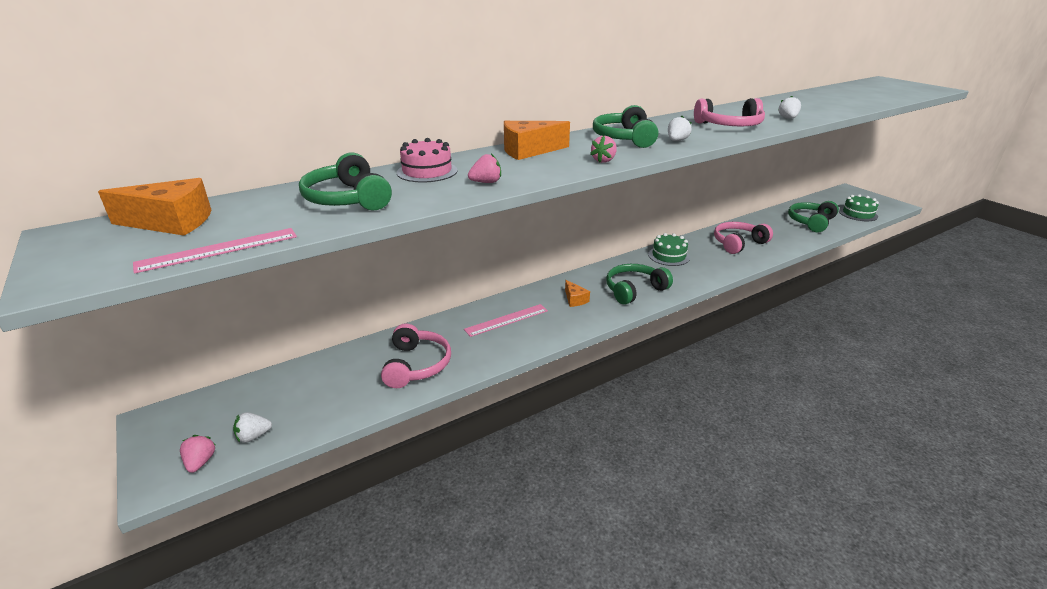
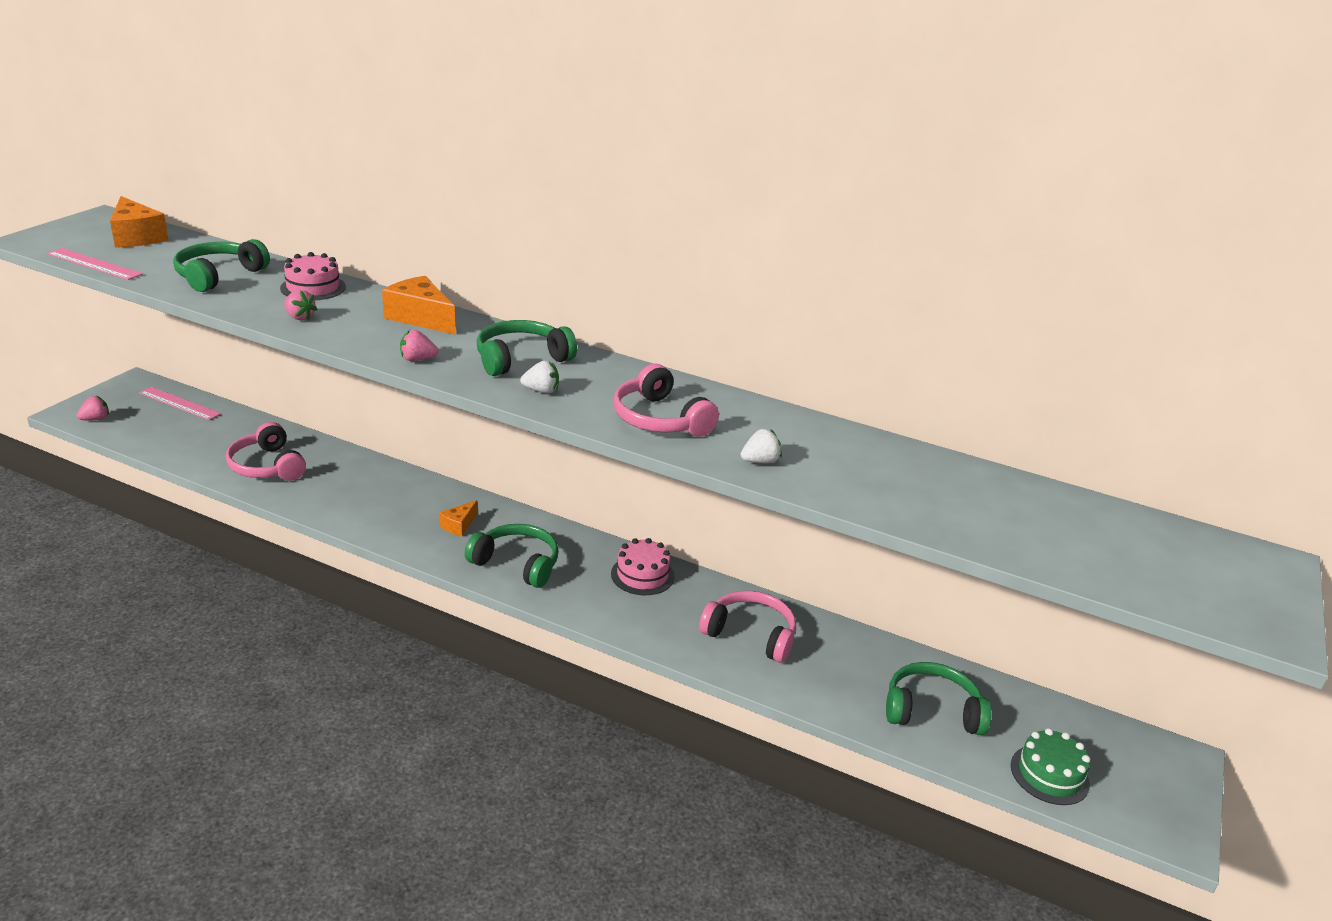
camera: 55 degrees right, 0 degrees up
(253, 436) = (132, 428): white strawberry -> none
(416, 365) = (267, 466): pink headphones -> pink headphones turned 90 degrees clockwise
(506, 320) = (381, 492): pink ruler -> pink ruler (179, 403)
(668, 256) = (642, 575): green cake -> pink cake

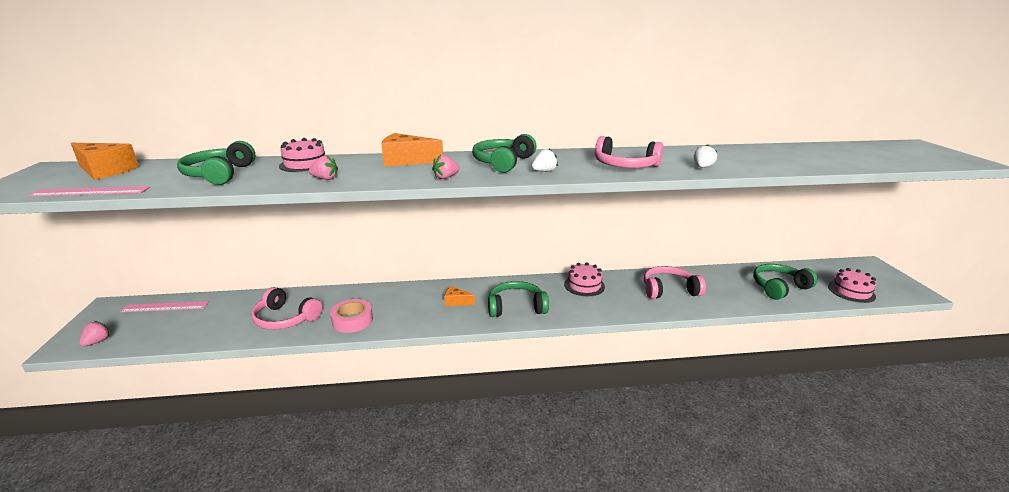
camera: 30 degrees left, 5 degrees down
(326, 498) = (352, 320): none -> pink tape
(459, 525) = (456, 302): orange cheese -> orange cheese turned 105 degrees clockwise
(1049, 774) = (851, 291): green cake -> pink cake

